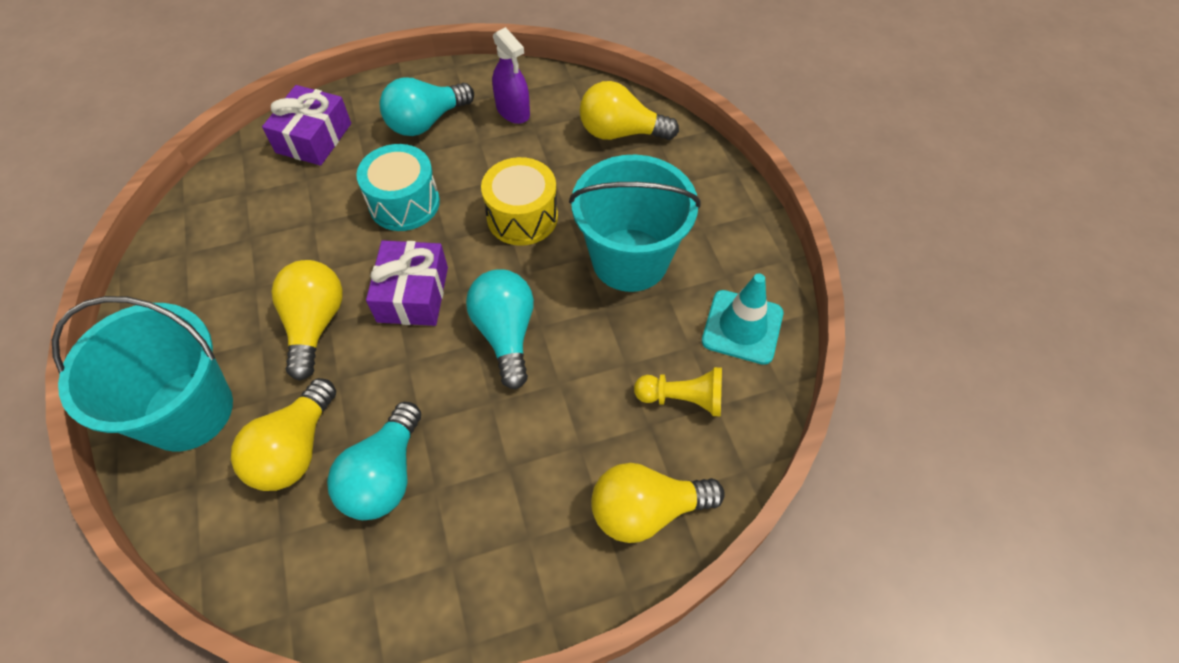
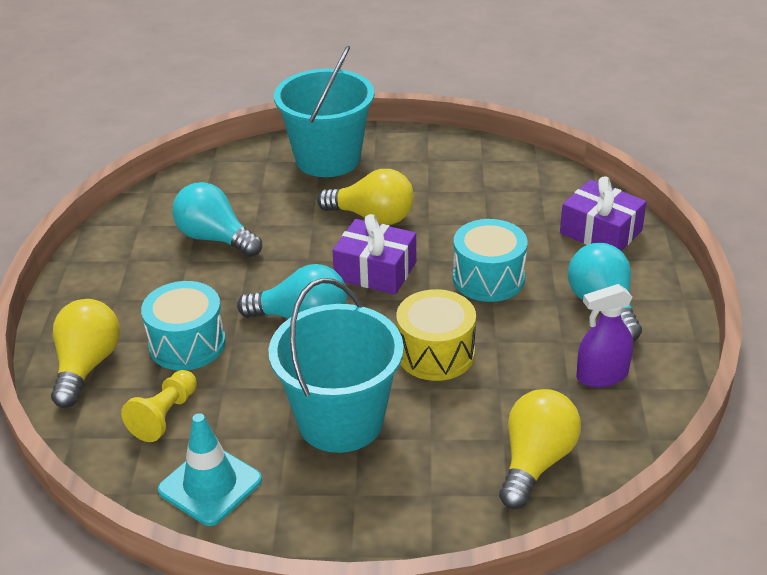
camera: 110 degrees right, 20 degrees down
(295, 449) = (265, 201): yellow light bulb -> none
(578, 424) = (187, 344): none -> turquoise drum

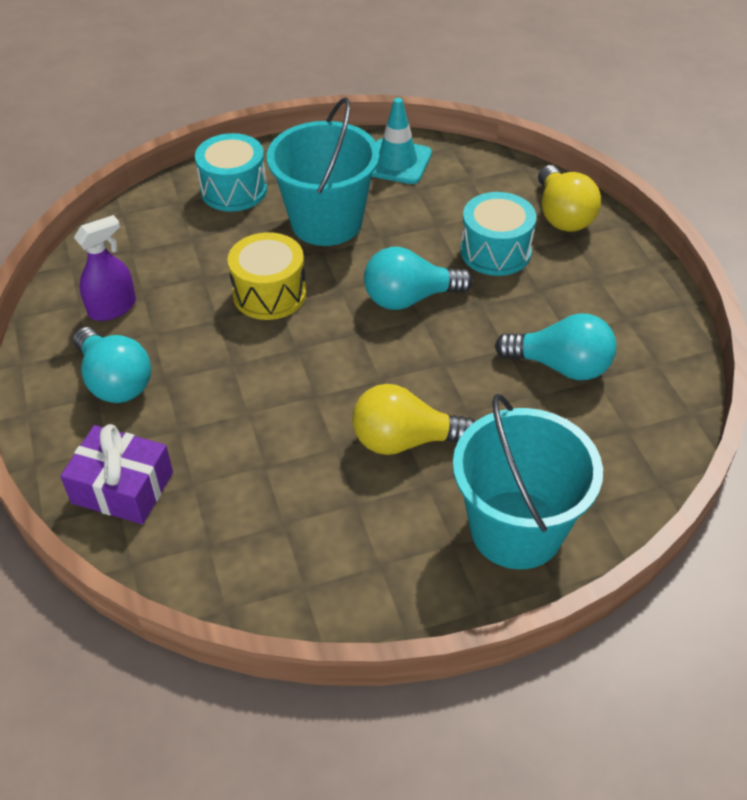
camera: 160 degrees right, 10 degrees up
(164, 416) = (466, 195): yellow pawn -> none
(375, 271) = (365, 367): purple gift -> none
(488, 278) = (242, 387): turquoise drum -> turquoise drum (234, 190)
(535, 462) = (162, 227): yellow light bulb -> none

